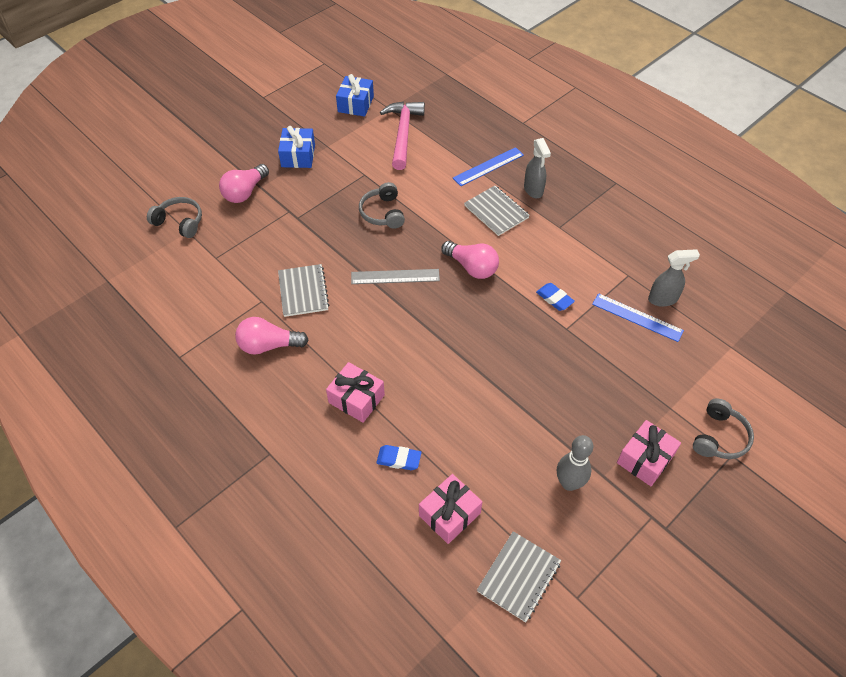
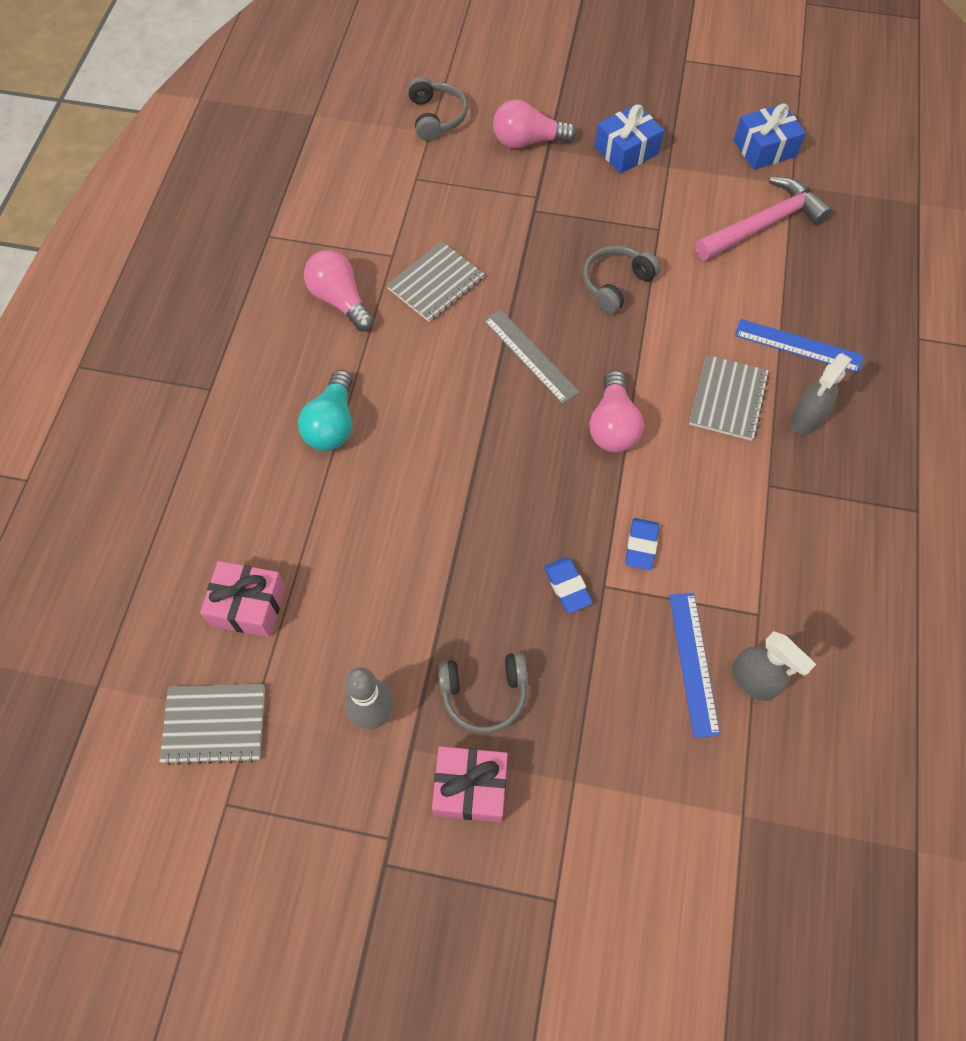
camera: 55 degrees right, 10 degrees up
(356, 399) = (332, 424): pink gift -> turquoise light bulb
(399, 459) = (284, 513): blue eraser -> blue eraser (567, 586)
(719, 437) = (573, 870): grey headphones -> grey headphones (484, 694)

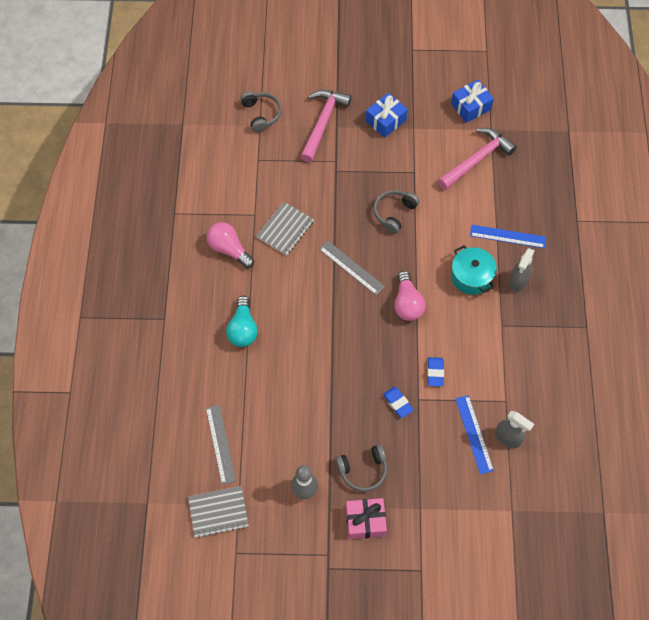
camera: 10 degrees left, 0 degrees up
(248, 606) = (220, 444): pink gift -> grey ruler
(528, 141) = (323, 123): pink light bulb -> pink hammer
(728, 399) = (471, 276): grey notebook -> turquoise pot

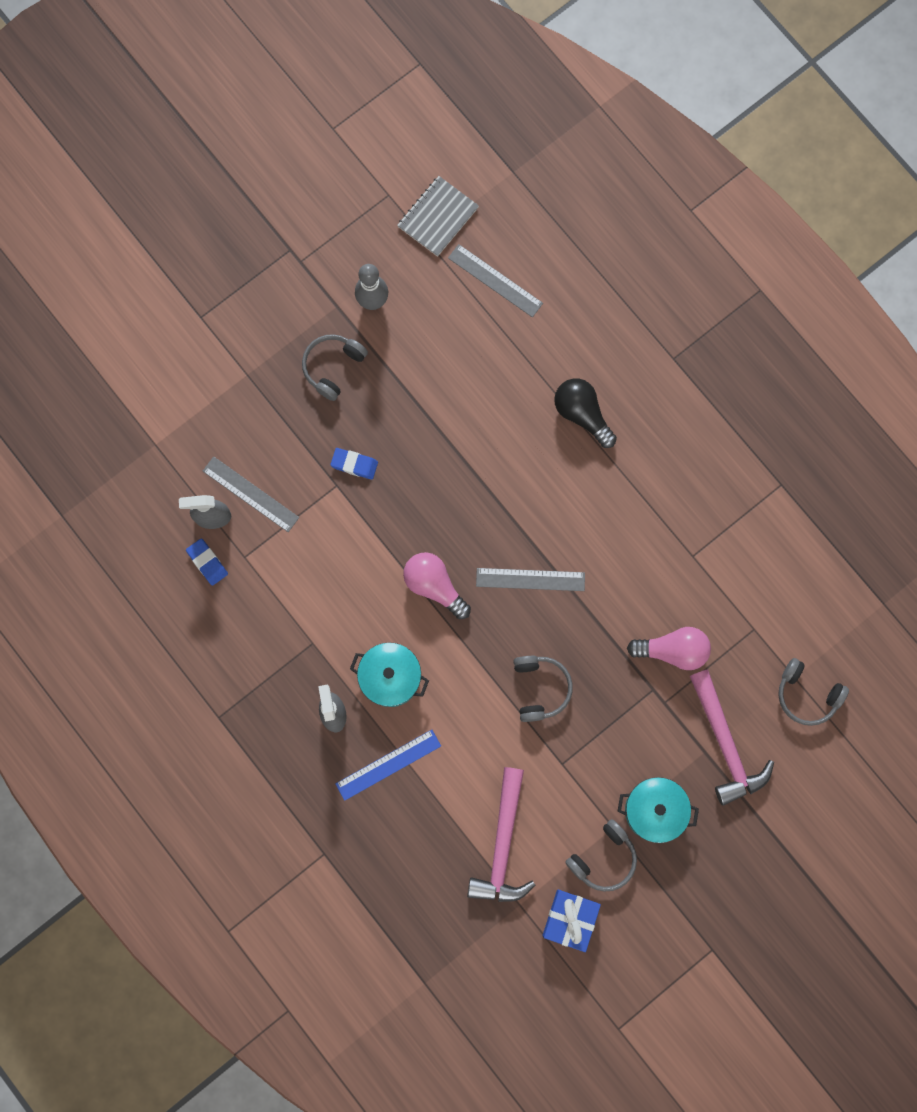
camera: 140 degrees right, 15 degrees up
(229, 249) = (680, 491): pink light bulb -> pink light bulb (672, 650)
(243, 329) = (582, 414): turquoise light bulb -> black light bulb
(285, 229) = (642, 566): grey notebook -> none
(365, 521) = (290, 320): pink gift -> none
(385, 120) = (655, 810): blue gift -> turquoise pot
(430, 119) = (603, 858): none -> grey headphones
(435, 373) = (342, 529): blue eraser -> blue eraser (207, 562)
(474, 434) = (250, 494): blue ruler -> grey ruler

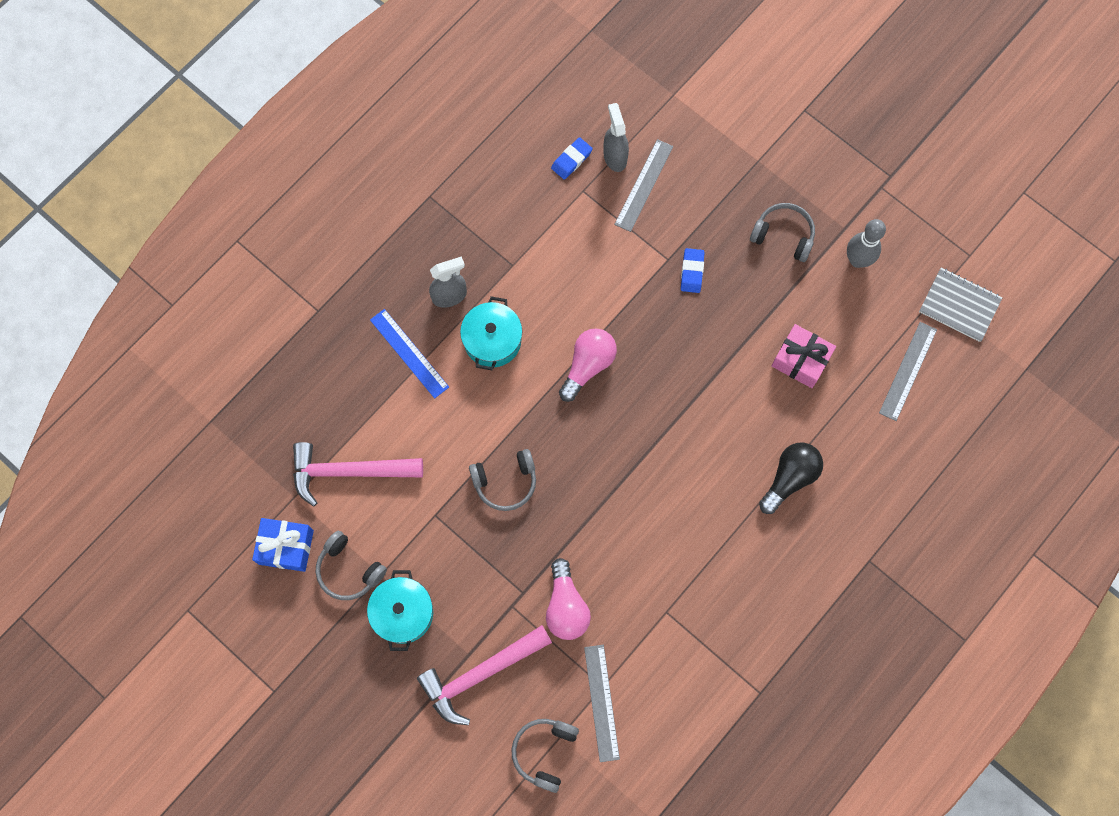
camera: 80 degrees right, 5 degrees down
(466, 378) = (801, 360): none -> pink gift
(530, 579) = (611, 455): grey ruler -> grey ruler (601, 702)

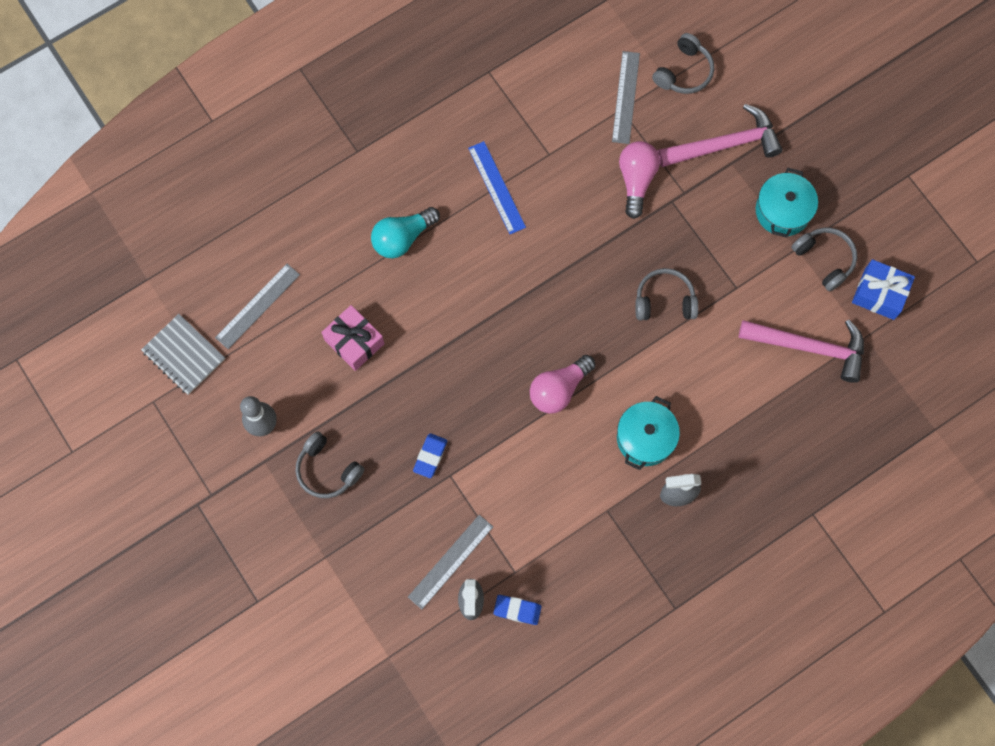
camera: 165 degrees left, 0 degrees up
(409, 353) = (729, 446): blue ruler -> blue ruler (496, 187)
(571, 160) = (517, 610): blue eraser -> blue eraser turned 45 degrees clockwise
(789, 478) = (402, 238): black light bulb -> turquoise light bulb

